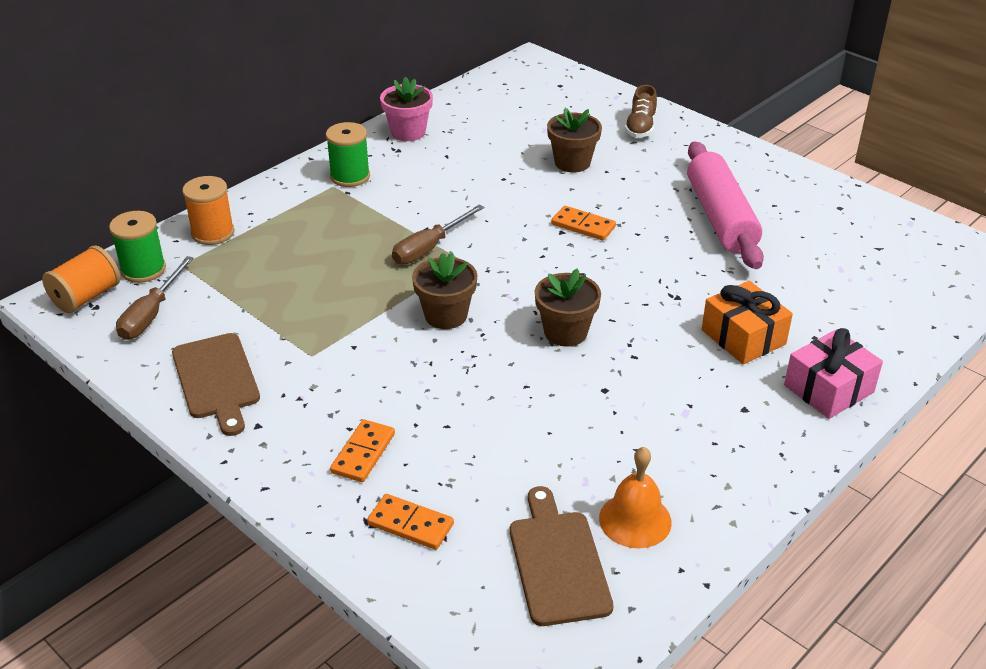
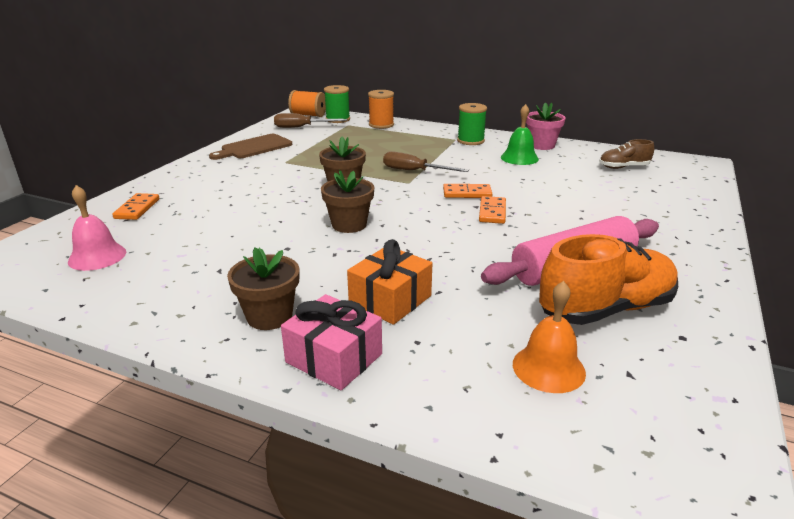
camera: 70 degrees right, 10 degrees down
(363, 453) = (200, 187): orange domino -> orange domino (467, 193)
(439, 160) = (519, 158): none -> green bell
(557, 562) = (97, 256): brown cutting board -> pink bell
(572, 162) = (576, 196): brown flower pot -> brown flower pot (269, 316)
(635, 520) = (138, 279): orange bell -> orange bell (548, 368)
(640, 127) = (671, 214): brown shoe -> brown shoe (623, 167)
(793, 226) = (605, 309): none -> orange shoe

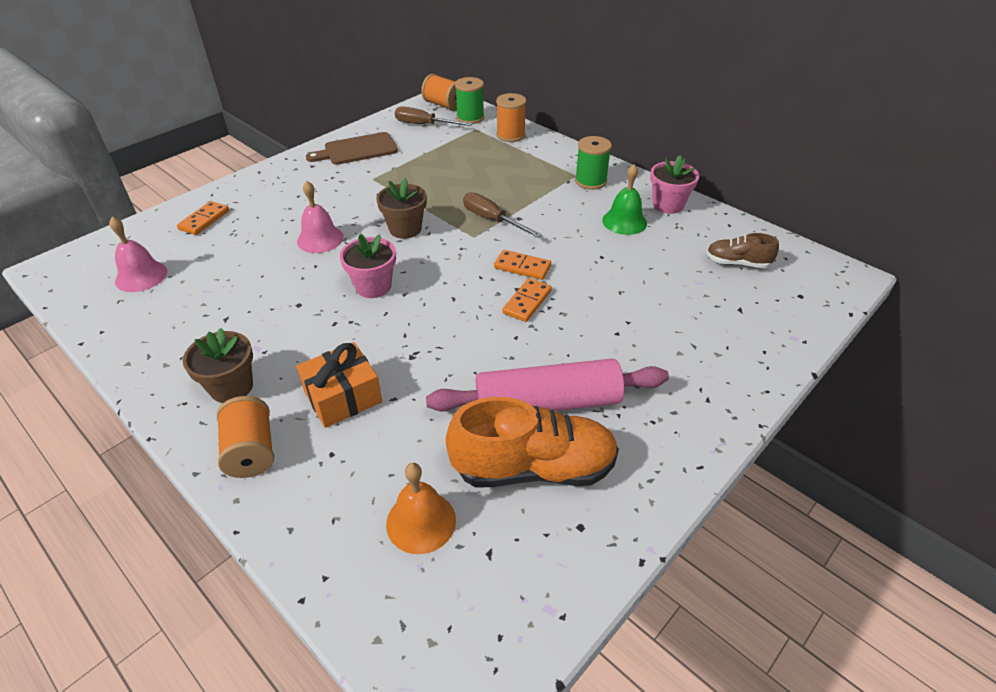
camera: 20 degrees right, 15 degrees up
(269, 204) = (320, 239): none -> pink bell
(334, 358) = (251, 451): pink gift -> orange spool
(349, 225) = (373, 286): brown flower pot -> pink flower pot

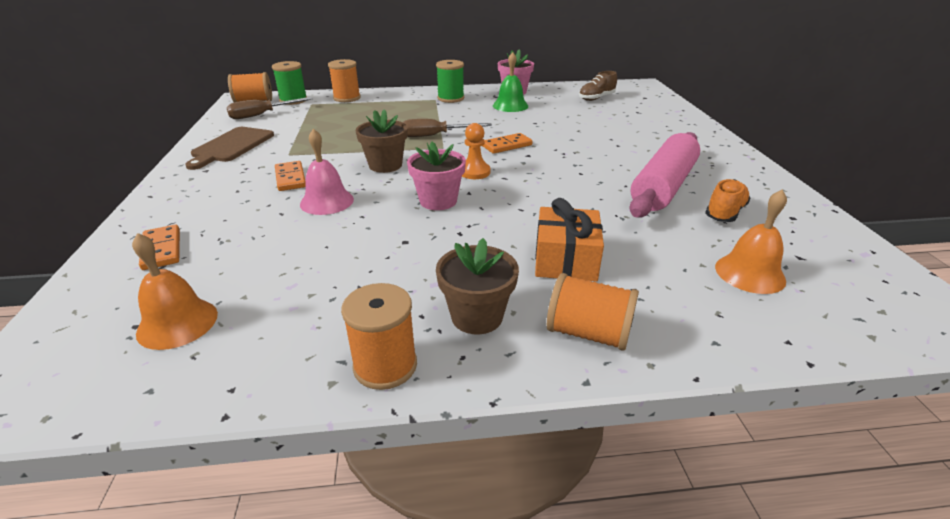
camera: 50 degrees left, 10 degrees down
(141, 276) = (177, 323): pink bell -> orange bell
(154, 375) = (385, 366): none -> orange spool
(445, 277) = (474, 172): none -> orange pawn
(527, 302) = (547, 157): orange domino -> orange domino (290, 178)
(534, 468) = (724, 213): orange shoe -> orange shoe, size x0.53

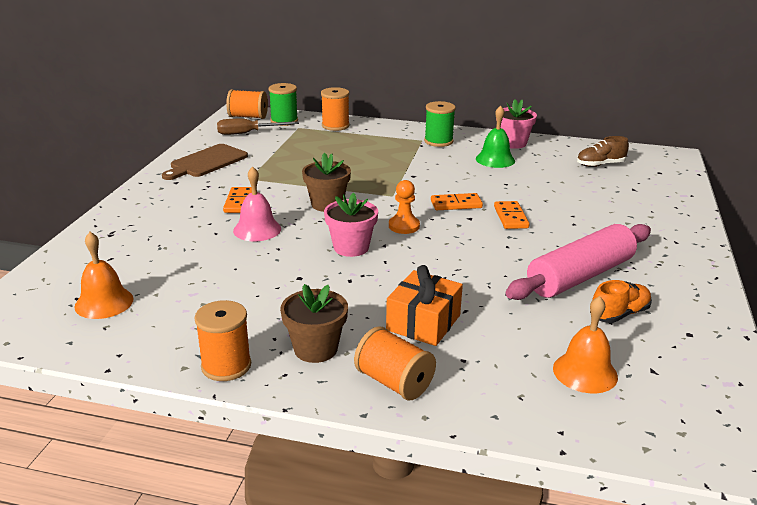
camera: 20 degrees right, 5 degrees down
(161, 249) = (115, 245): orange domino -> orange domino (510, 217)
(435, 135) = (393, 181): brown screwdriver -> none

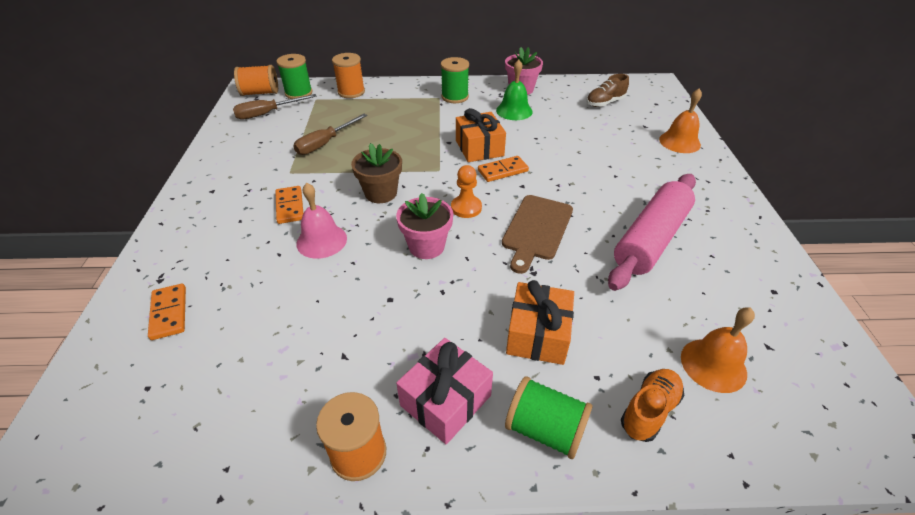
camera: 15 degrees left, 15 degrees up
(104, 302) = (183, 387): orange bell -> orange bell (679, 142)
(206, 162) = (236, 158): brown cutting board -> brown cutting board (536, 230)
(292, 162) = (325, 143): none -> brown screwdriver
(315, 349) = (445, 400): brown flower pot -> pink gift
(394, 382) = (545, 429): orange spool -> green spool
(442, 184) = (479, 148): none -> orange gift
(510, 217) = (558, 178): orange domino -> orange domino (169, 313)
(619, 314) = (706, 280): orange shoe -> orange shoe (649, 410)

